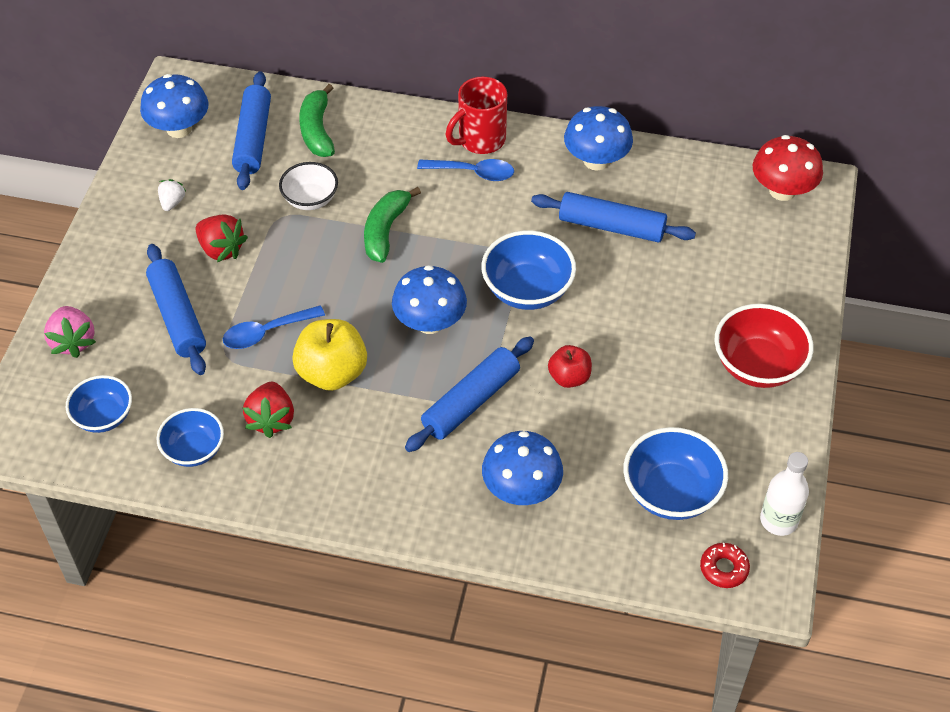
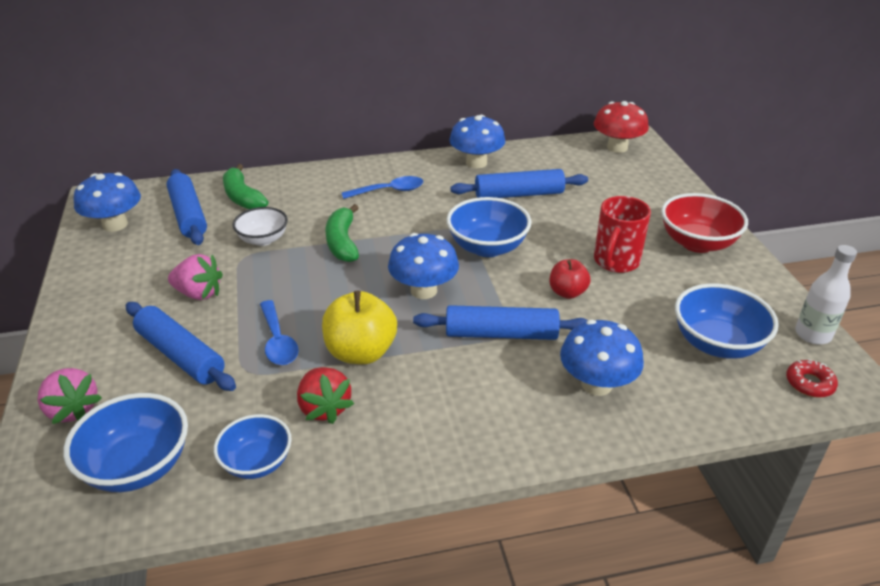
camera: 25 degrees left, 15 degrees down
(104, 416) = (138, 466): blue bowl -> blue bowl, size x1.52
(172, 202) = (133, 274): white strawberry -> none
(221, 249) = (199, 293): red strawberry -> pink strawberry
(266, 332) = (278, 341): blue spoon -> blue spoon turned 60 degrees counterclockwise
(471, 402) = (501, 334): blue rolling pin -> blue rolling pin turned 75 degrees clockwise
(480, 140) = (380, 172): red mug -> red mug (615, 262)

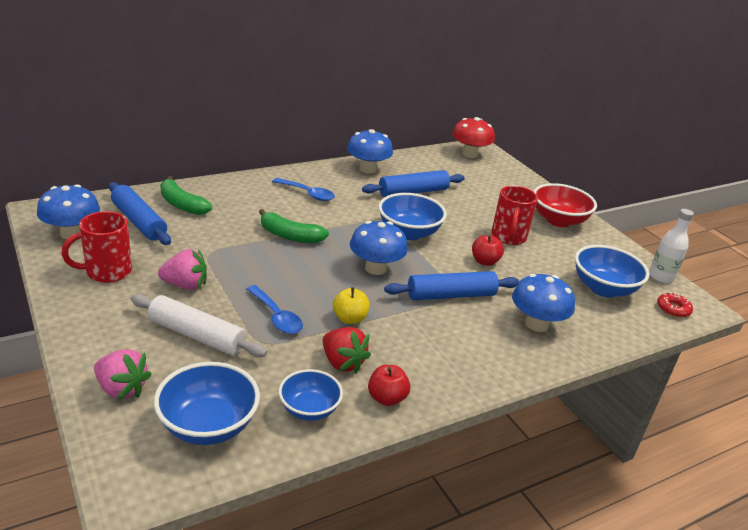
camera: 20 degrees left, 5 degrees down
(126, 271) = (106, 272): none -> red mug
(180, 355) = (197, 335): blue rolling pin -> white rolling pin
(263, 239) = (219, 238): white bowl -> none
(342, 242) = (290, 236): green banana -> green banana turned 45 degrees counterclockwise
(354, 461) = (387, 398): none -> red apple
(361, 352) = (350, 318): yellow apple -> yellow apple, size x0.60
(389, 191) = (308, 194): blue spoon -> blue spoon turned 60 degrees clockwise

